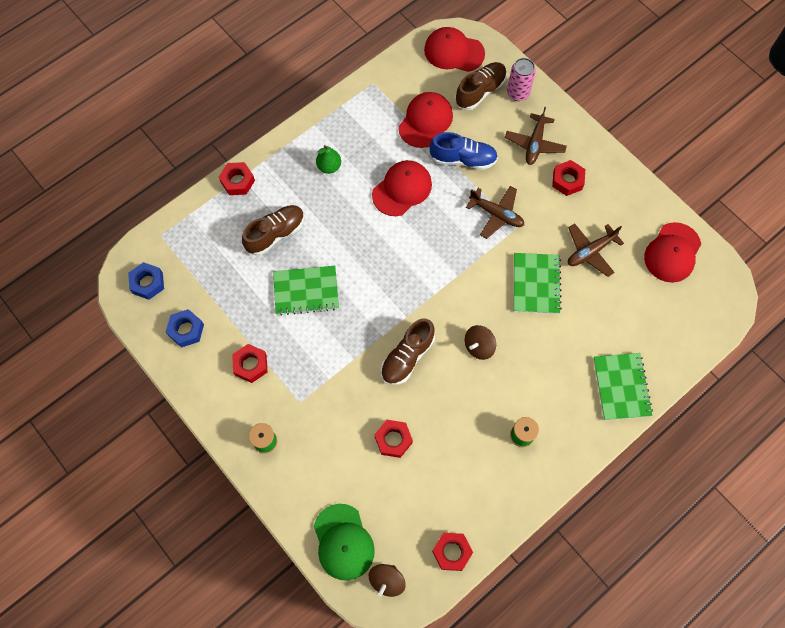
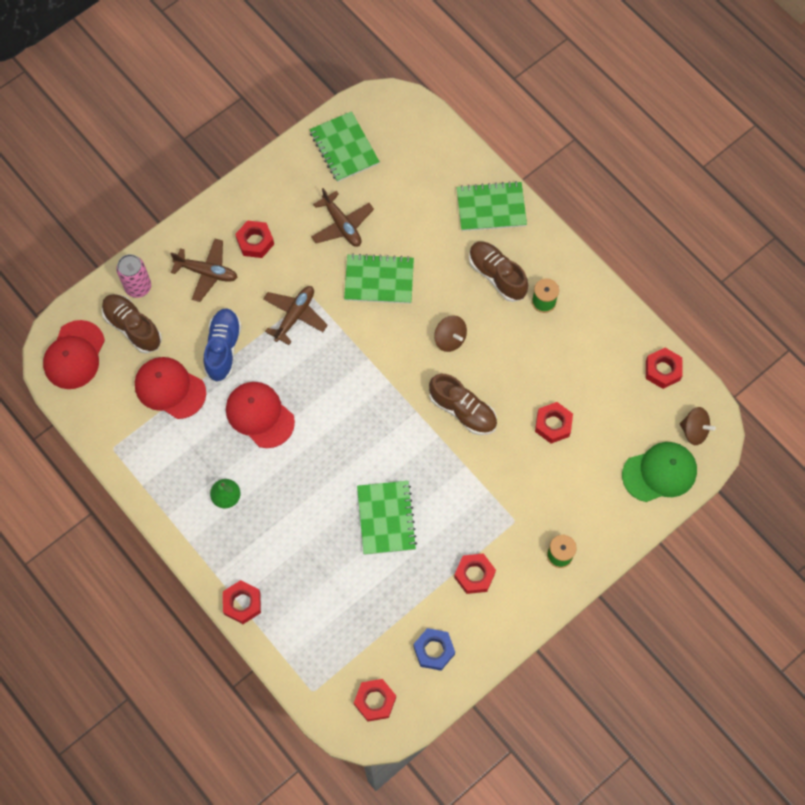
camera: 90 degrees left, 0 degrees up
(147, 283) = (375, 701): blue nut -> red nut
(275, 234) = (314, 555): brown shoe -> brown shoe (497, 276)
(672, 252) = (344, 148): red cap -> green notebook

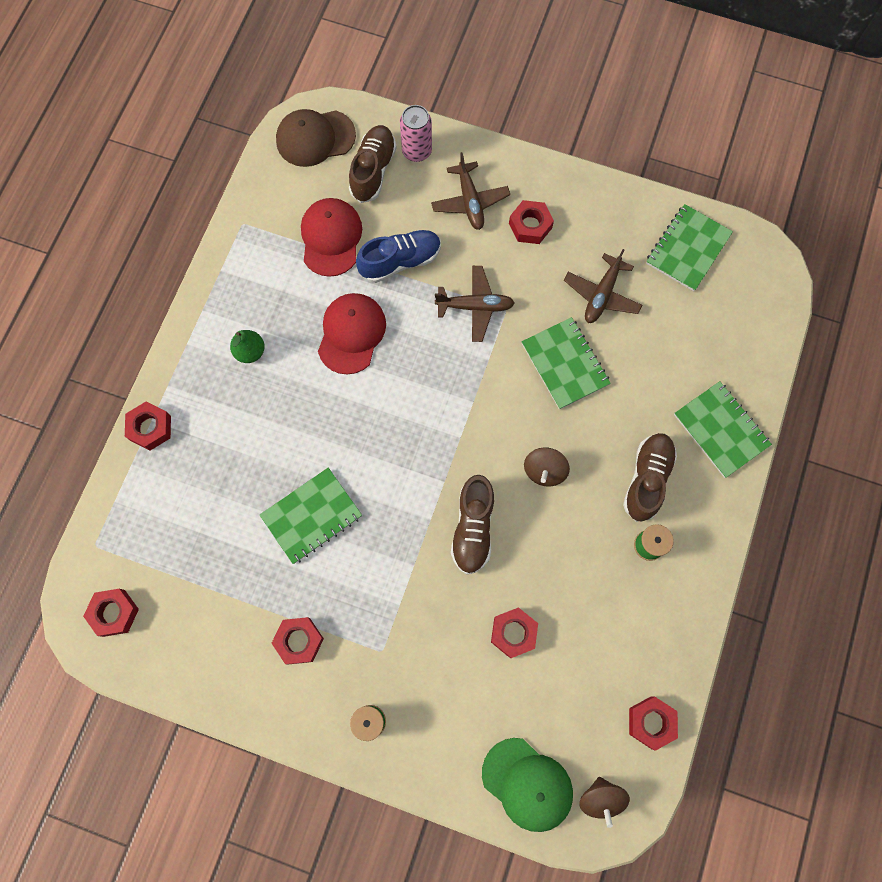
camera: 60 degrees right, 5 degrees up
(74, 355) = (315, 138): red cap -> brown cap
(434, 650) = (196, 643): blue nut -> none

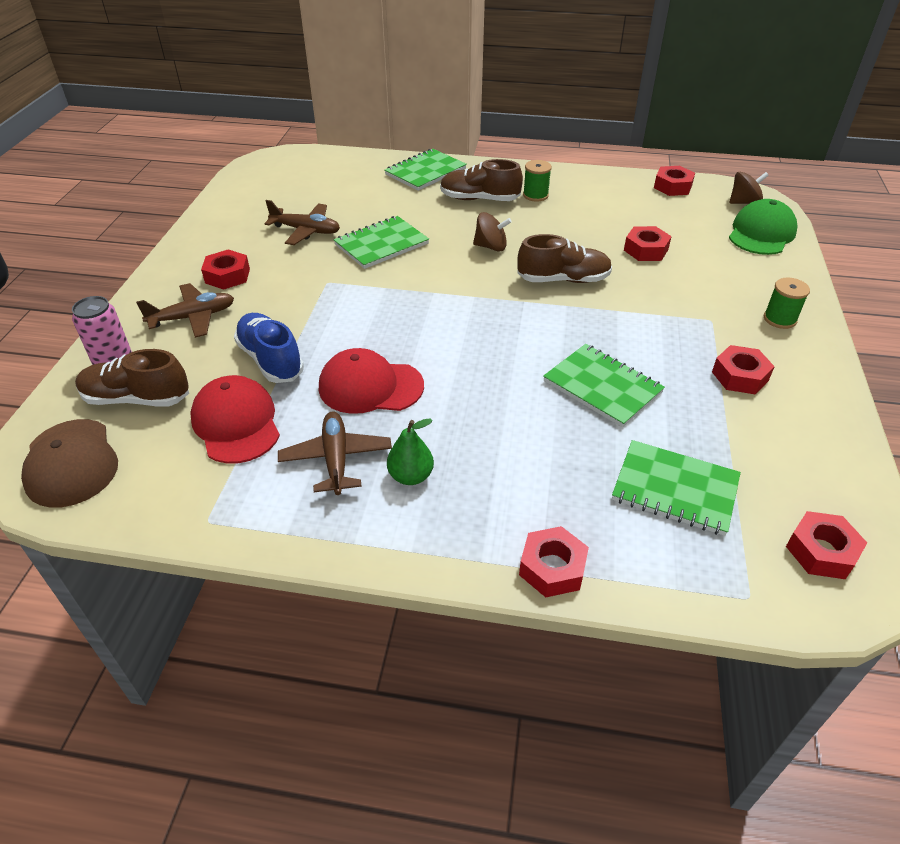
camera: 100 degrees left, 30 degrees down
(331, 238) = (236, 423): red cap -> red cap turned 75 degrees clockwise
(475, 306) = (325, 301): brown plane -> brown plane (336, 459)
(688, 249) = (257, 193): green notebook -> green notebook (675, 489)

